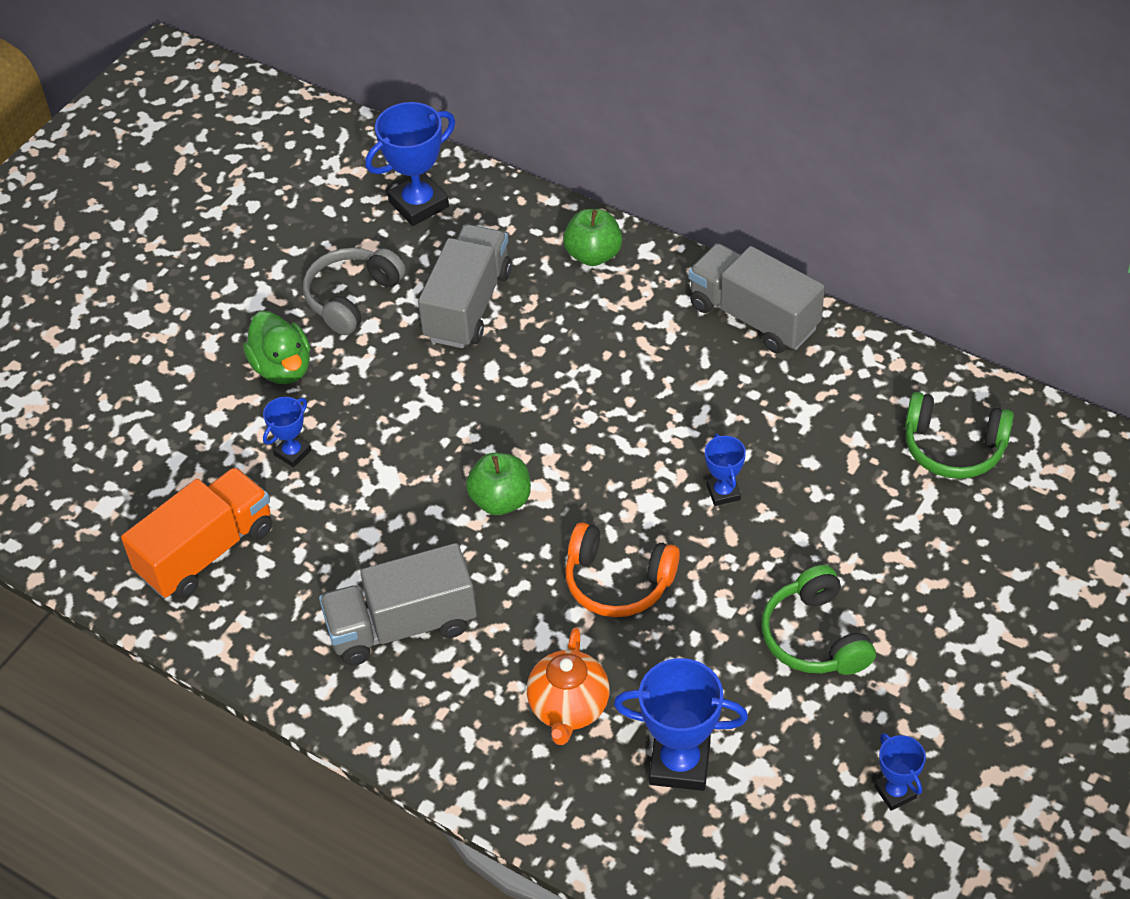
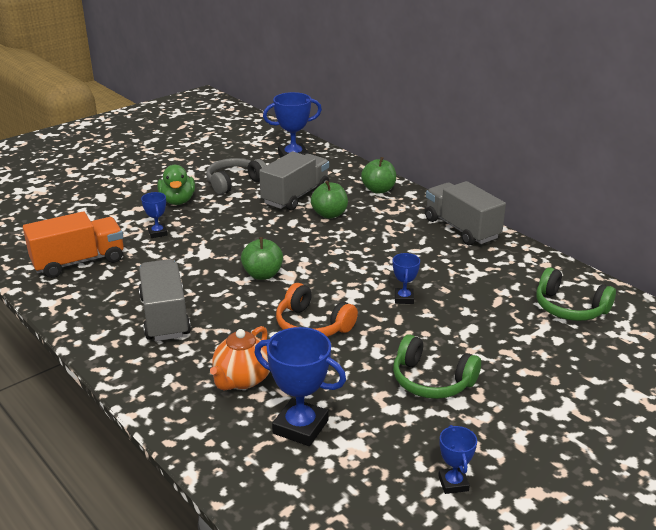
camera: 15 degrees right, 20 degrees down
(292, 453) = (157, 233): blue trophy -> blue trophy turned 75 degrees counterclockwise
(402, 626) = (165, 317): grey truck -> grey truck turned 75 degrees clockwise
(541, 336) = (329, 214): none -> green apple
(814, 637) = (431, 381): green headphones -> green headphones turned 60 degrees counterclockwise

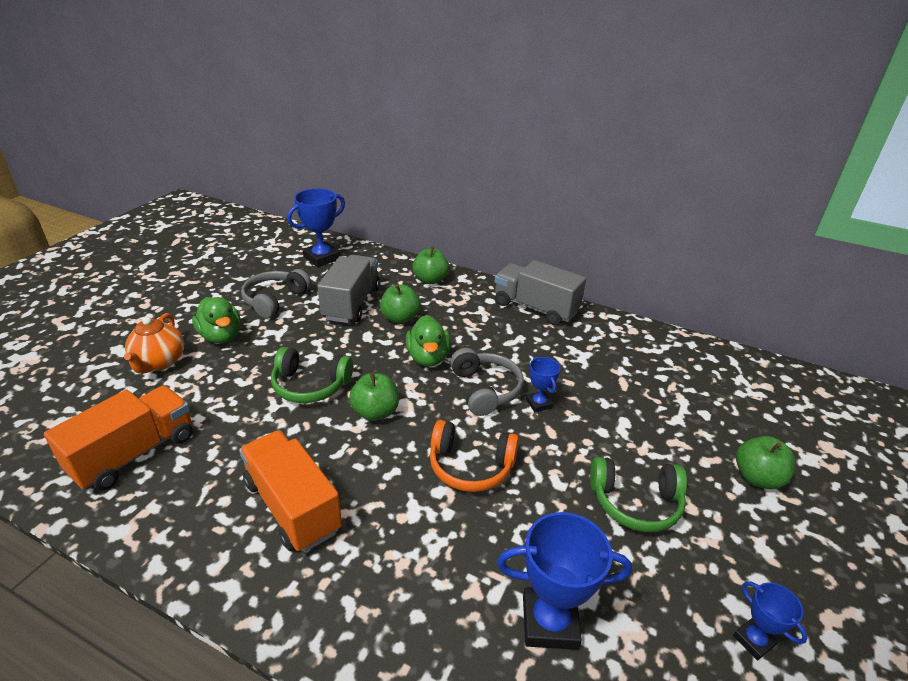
camera: 25 degrees left, 5 degrees up
(157, 233) = (219, 385): blue trophy -> none
(165, 317) = (292, 506): grey truck -> orange truck
(242, 379) = (440, 573): orange teapot -> orange teapot (159, 362)
(332, 247) = (428, 357): none -> green duck
(365, 279) = (485, 389): none -> grey headphones
(563, 394) = (757, 478): none -> green apple
(569, 308) = (687, 374): green headphones -> green headphones (310, 385)

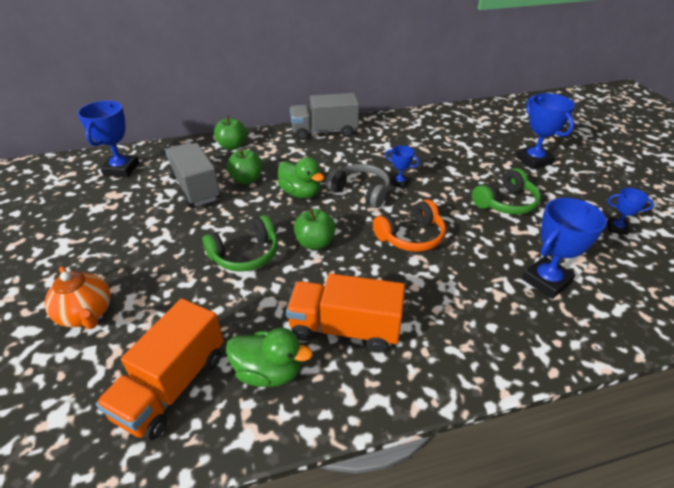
camera: 40 degrees left, 5 degrees up
(134, 453) = (172, 385): orange truck -> orange truck turned 150 degrees counterclockwise
(221, 336) = (117, 265): green duck -> green duck (269, 372)
(275, 300) = (126, 216): grey headphones -> none
(757, 478) = (533, 160): green apple -> blue trophy

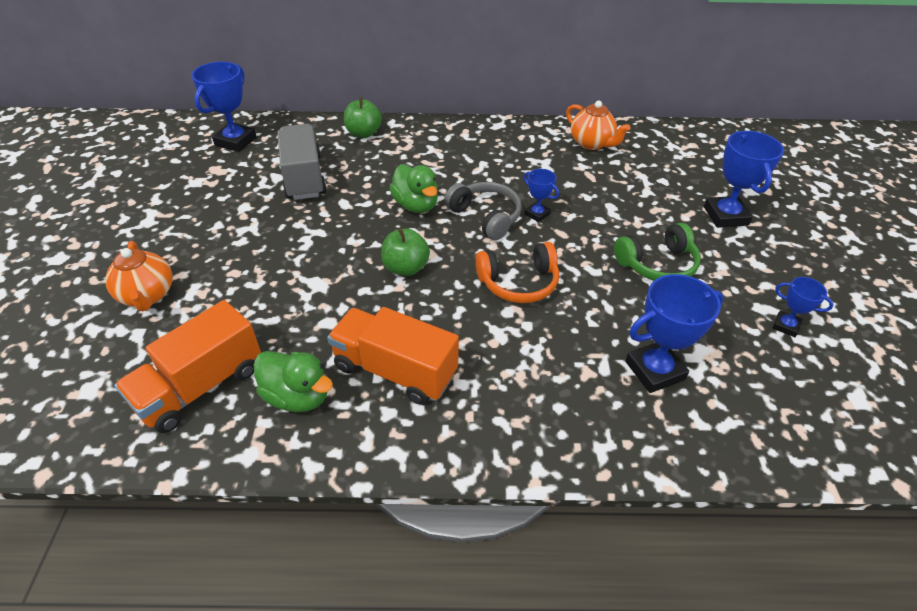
camera: 15 degrees right, 5 degrees up
(245, 254) = (326, 265): green headphones -> none
(246, 179) = (363, 178): green apple -> none
(324, 132) = (477, 133): grey truck -> none
(414, 126) = (591, 143): none -> orange teapot

